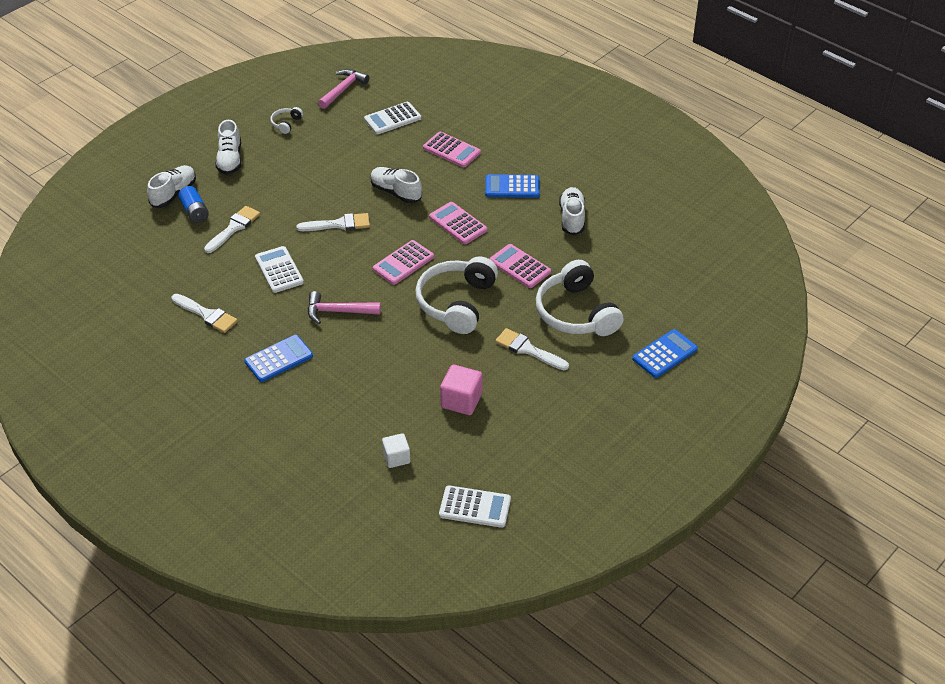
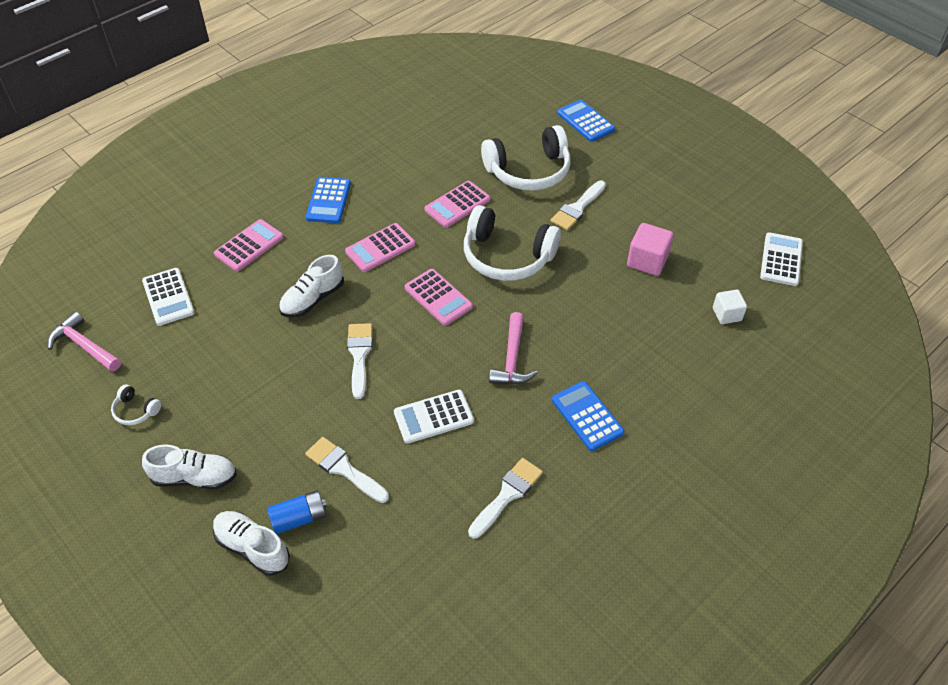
camera: 85 degrees left, 5 degrees up
(572, 218) = (389, 161): white shoe -> none

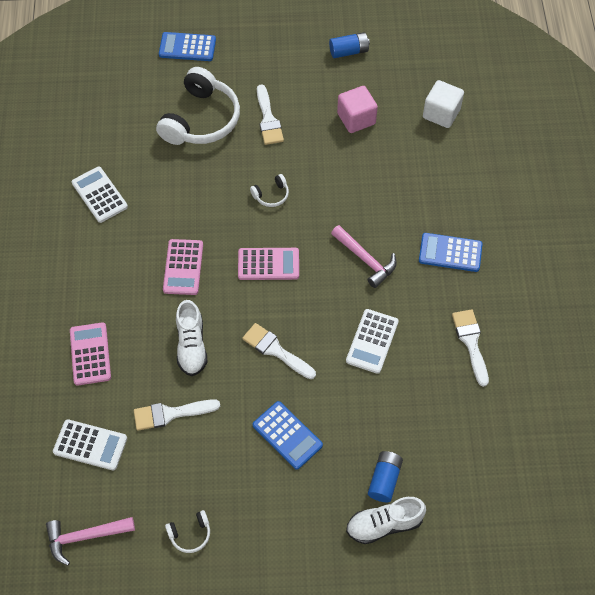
camera: 50 degrees left, 10 degrees up
(195, 477) = (291, 527): white shoe -> none
(328, 201) = (96, 268): blue calculator -> blue calculator (287, 435)
(343, 468) = (367, 425): white brush -> white brush (170, 414)
(457, 205) = (189, 188): pink calculator -> none
(507, 256) = (271, 195): white headphones -> white headphones, size x0.43
(708, 213) = (349, 51): none -> blue battery
(727, 314) = (441, 113): white cube -> white cube, size x1.50
(781, 260) = (425, 48): white calculator -> white calculator (99, 195)

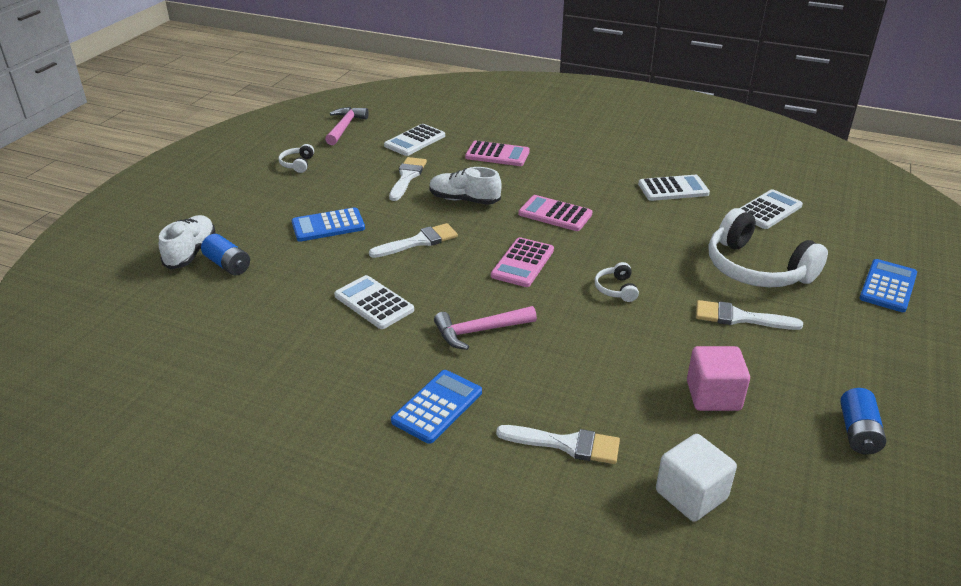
camera: 115 degrees right, 25 degrees down
(108, 125) = (768, 210): none -> white calculator
(470, 342) = (304, 376): white brush -> white brush (566, 444)

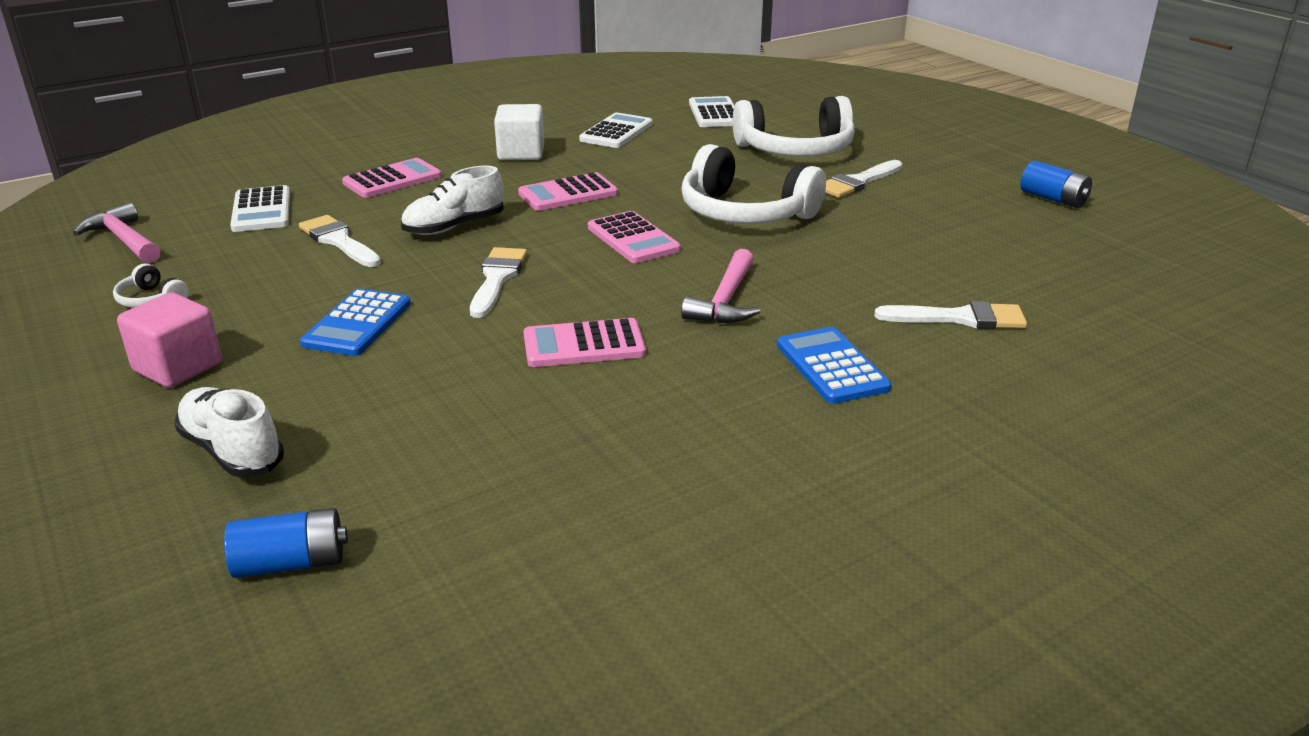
camera: 55 degrees left, 5 degrees down
(228, 265) = (324, 427): blue battery -> blue battery (291, 563)
(374, 303) = (584, 345): white calculator -> pink calculator
(566, 444) = (960, 318): white brush -> white brush turned 45 degrees clockwise
(616, 289) = (744, 213): white headphones -> white headphones, size x2.33
(691, 495) = (1077, 288): white cube -> white cube (521, 153)
(713, 396) = (954, 231): pink cube -> pink cube (178, 367)
(888, 286) = (883, 120): blue calculator -> none

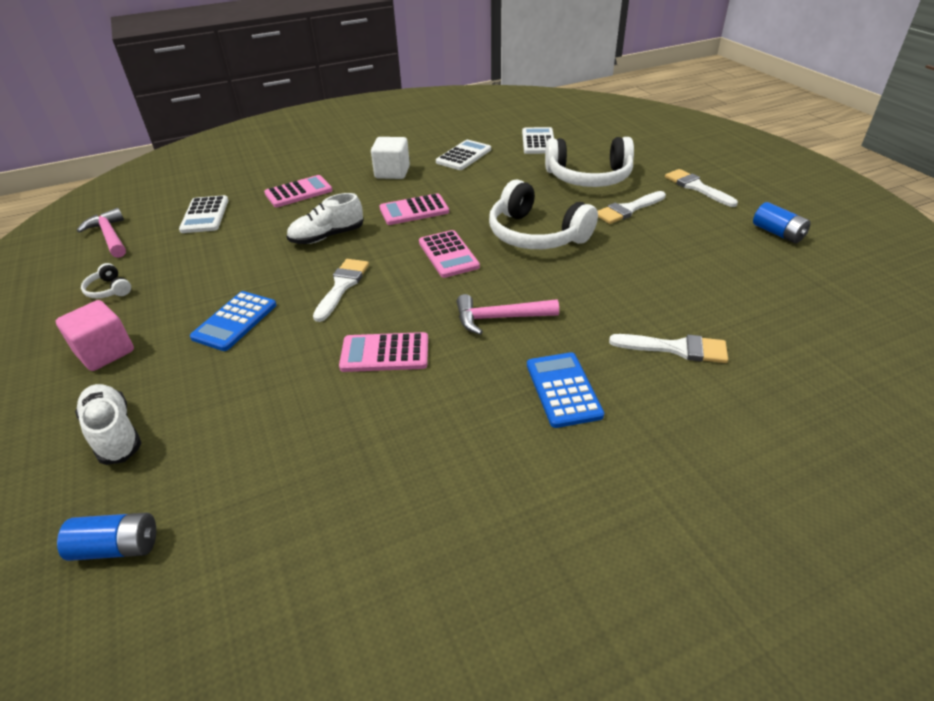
camera: 10 degrees right, 10 degrees up
(338, 241) = (246, 245): white brush -> white brush (696, 187)
(725, 301) = (499, 318): pink hammer -> pink hammer turned 60 degrees clockwise

